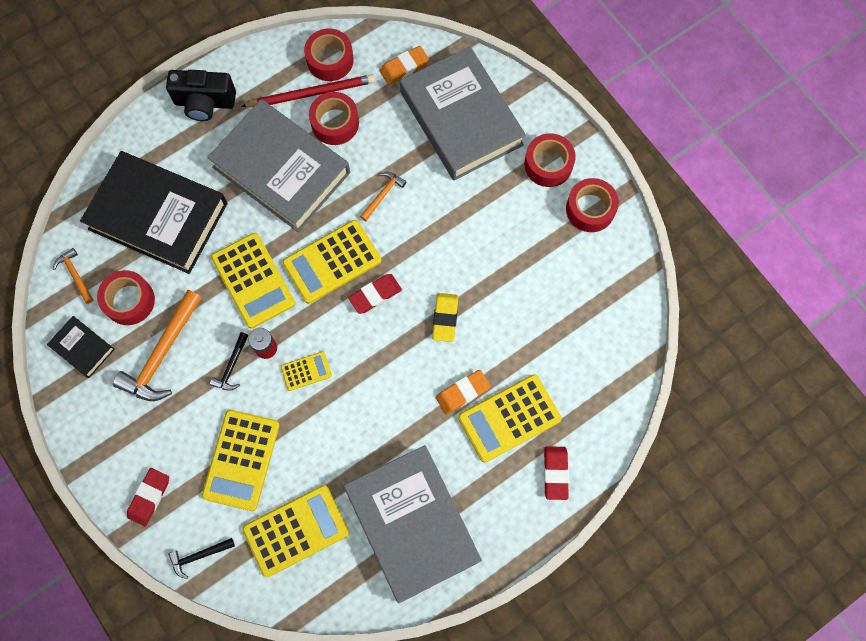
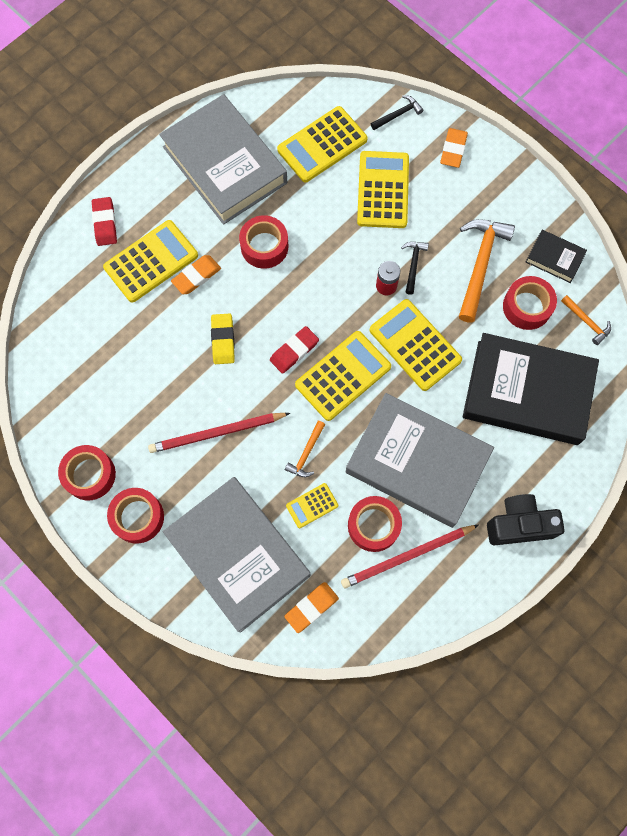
camera: 170 degrees right, 0 degrees up
(149, 497) = (453, 150): red eraser -> orange eraser
(306, 371) = (344, 271): yellow calculator -> yellow calculator (312, 505)
(330, 60) = (396, 602): red tape -> red tape (264, 246)
(465, 227) = (217, 433): none -> red pencil

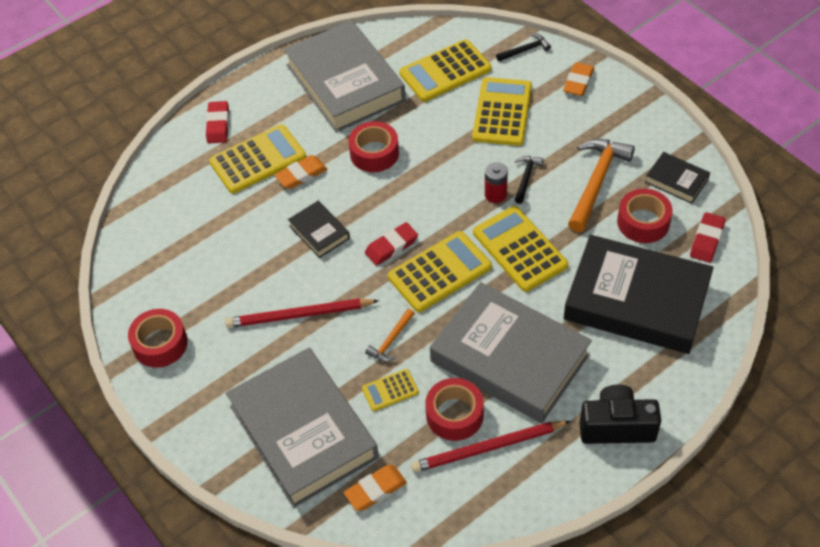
camera: 10 degrees right, 20 degrees down
(138, 517) = (203, 387): red tape -> none
(223, 340) = (319, 232): yellow eraser -> black book
(586, 322) = (707, 240): orange hammer -> red eraser

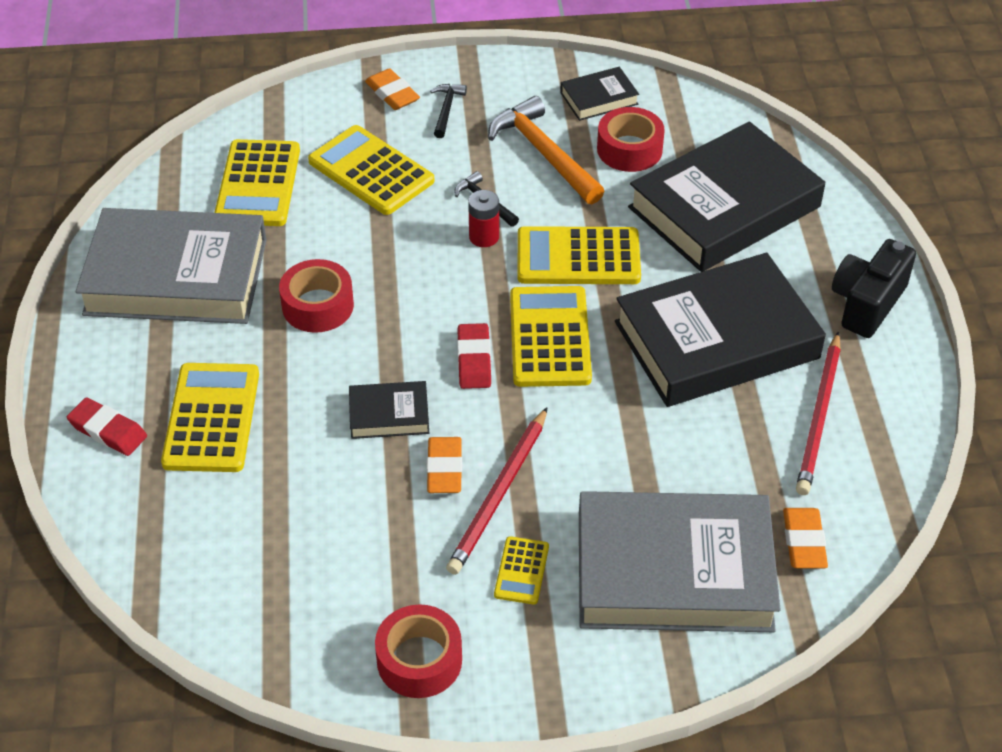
camera: 60 degrees left, 5 degrees down
(301, 175) = (281, 388): orange eraser -> orange eraser (444, 469)
(390, 390) = (678, 462): yellow calculator -> yellow calculator (521, 571)
(391, 340) = (609, 427): orange hammer -> none
(454, 415) = (755, 423): red tape -> none
(509, 358) = (716, 340): grey book -> black book
(525, 50) = (300, 107): black hammer -> black hammer (446, 110)
(707, 240) = (693, 119): red eraser -> none

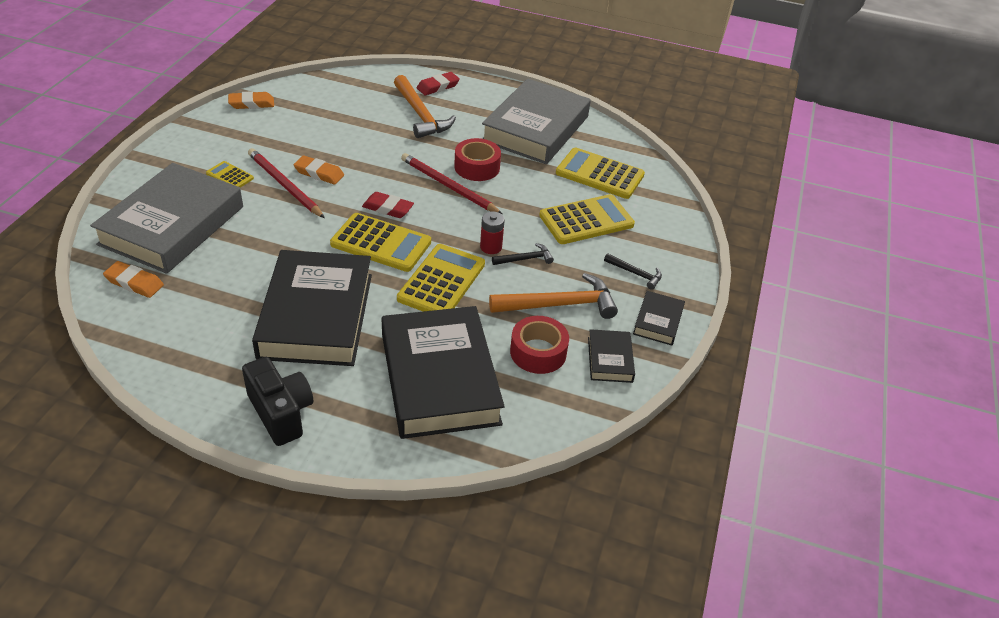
camera: 110 degrees right, 5 degrees down
(211, 418) = (420, 115): yellow calculator -> orange hammer
(389, 414) = (373, 167): black book -> black book (658, 321)
(392, 93) = (667, 254): orange eraser -> orange eraser (251, 103)
(419, 660) = (215, 131): red tape -> none
(819, 417) = (210, 334): red pencil -> red pencil (448, 186)

